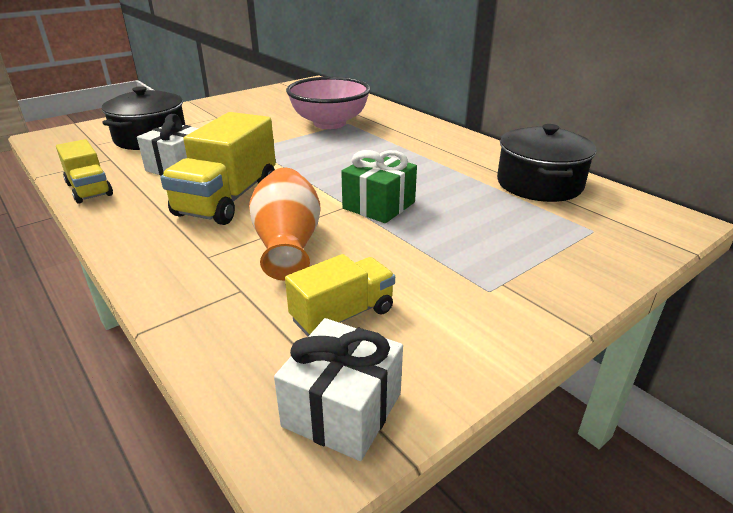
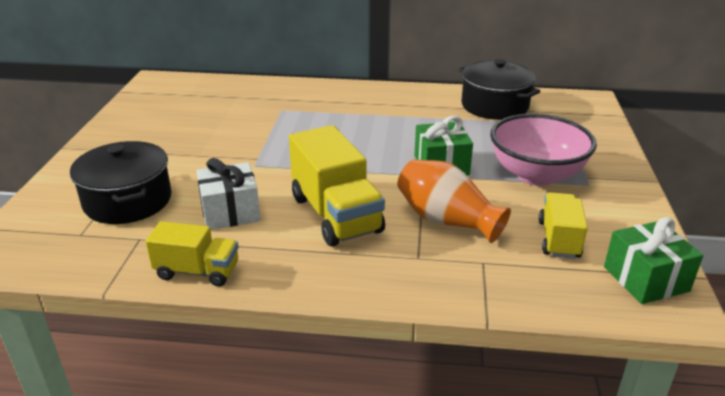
camera: 45 degrees left, 0 degrees up
(329, 123) = (266, 116): pink bowl -> pink bowl (536, 175)
(342, 409) = (645, 279): white gift -> green gift

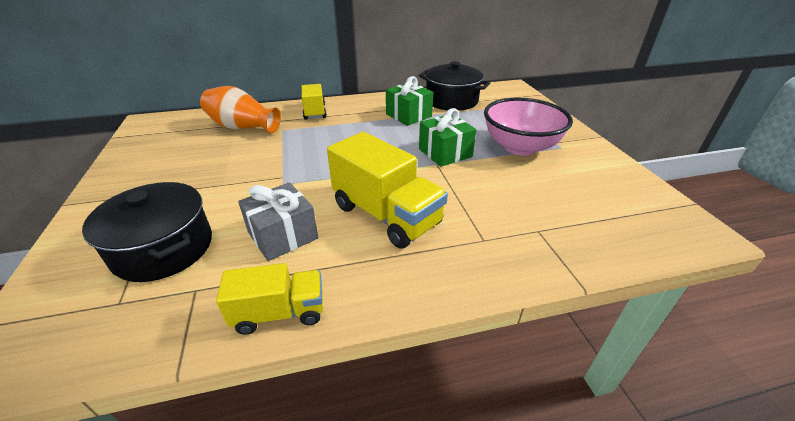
camera: 20 degrees left, 5 degrees up
(230, 212) = (283, 235): white gift -> grey gift
(446, 220) = (482, 199): orange vase -> orange vase (242, 127)
(558, 239) = (576, 196): yellow truck -> yellow truck (314, 112)
(645, 279) = (662, 214): green gift -> green gift (408, 115)

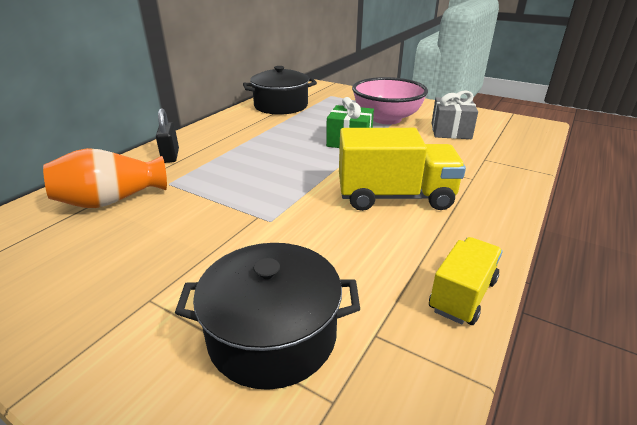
camera: 45 degrees left, 5 degrees down
(283, 235) = (355, 253): grey gift -> grey gift (451, 131)
(314, 112) = (170, 156): yellow truck -> black padlock
(408, 115) = (268, 127): green gift -> none

